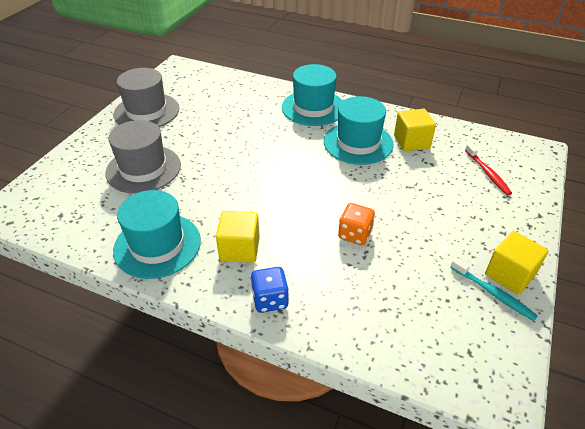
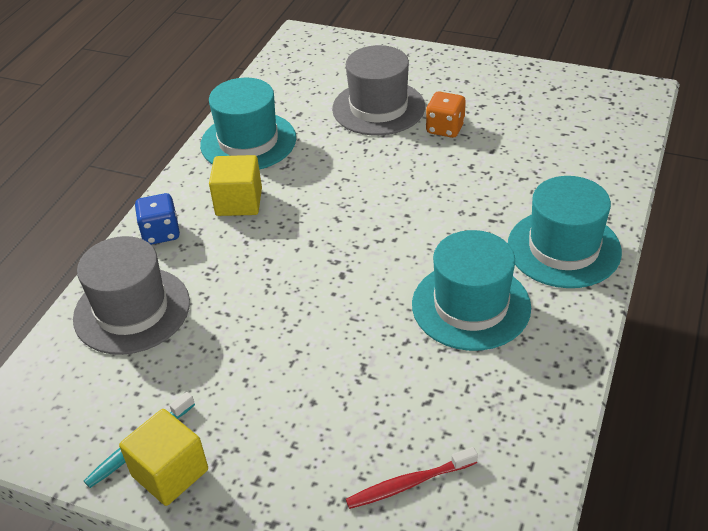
camera: 90 degrees right, 0 degrees up
(146, 111) = (504, 86): grey hat -> grey hat (132, 310)
(355, 234) = (258, 302): orange dice -> orange dice (445, 128)
(411, 141) = (488, 378): yellow cube -> none

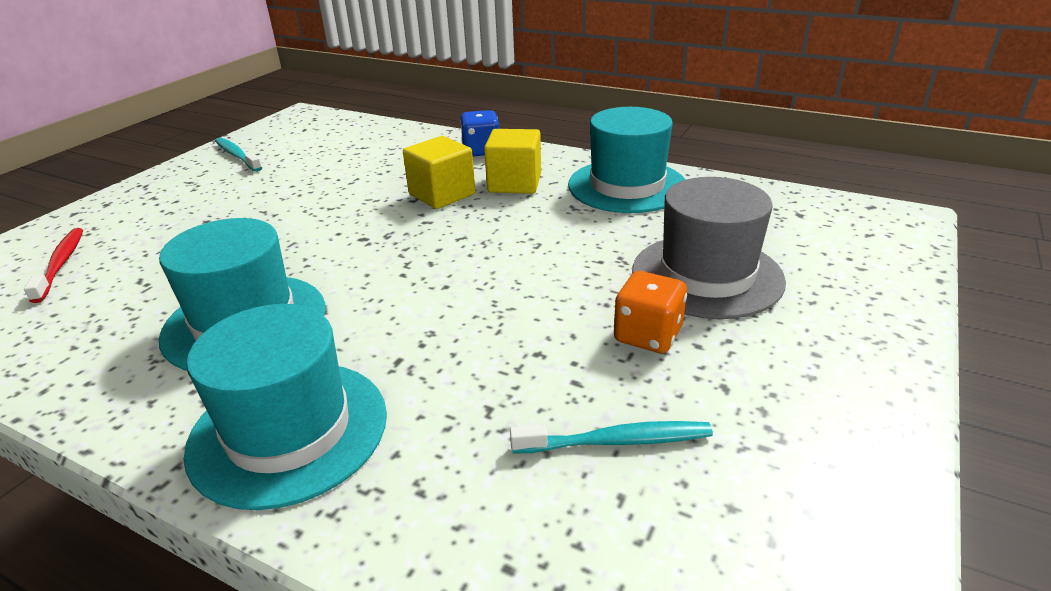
camera: 95 degrees right, 10 degrees down
(132, 310) = (385, 145): grey hat -> none
(170, 473) = (199, 167): yellow cube -> yellow cube (442, 194)
(531, 136) = (616, 441): none -> turquoise toothbrush

